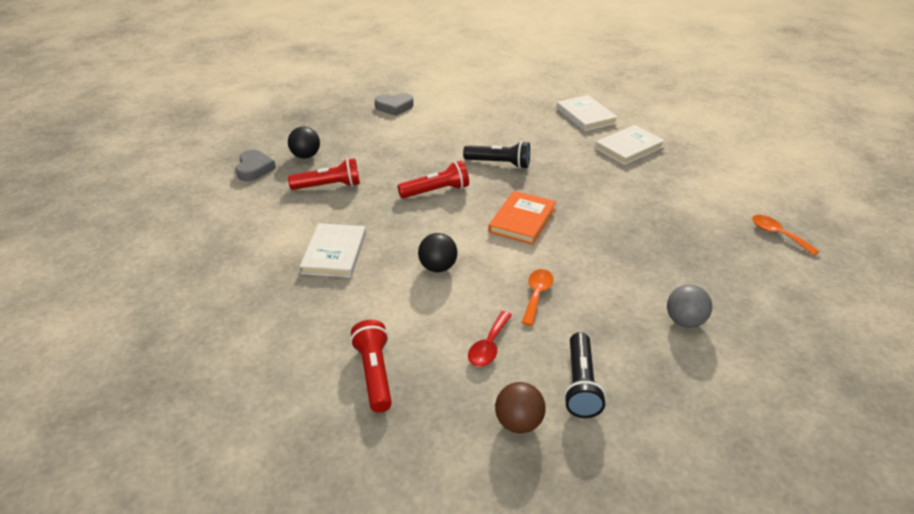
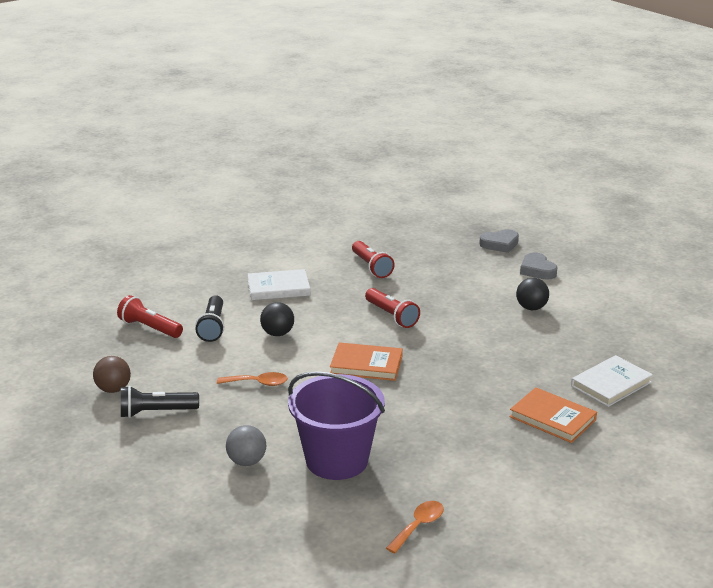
camera: 75 degrees right, 10 degrees down
(254, 169) = (379, 232): grey heart -> grey heart (500, 244)
(306, 156) = (413, 248): black ball -> black ball (531, 308)
(374, 374) = (150, 328): red flashlight -> red flashlight turned 120 degrees counterclockwise
(489, 346) = (189, 368): red spoon -> none
(499, 163) = (462, 341): black flashlight -> black flashlight (213, 327)
(628, 147) = (552, 418): white book -> orange book
(683, 263) = (337, 460): none -> purple bucket

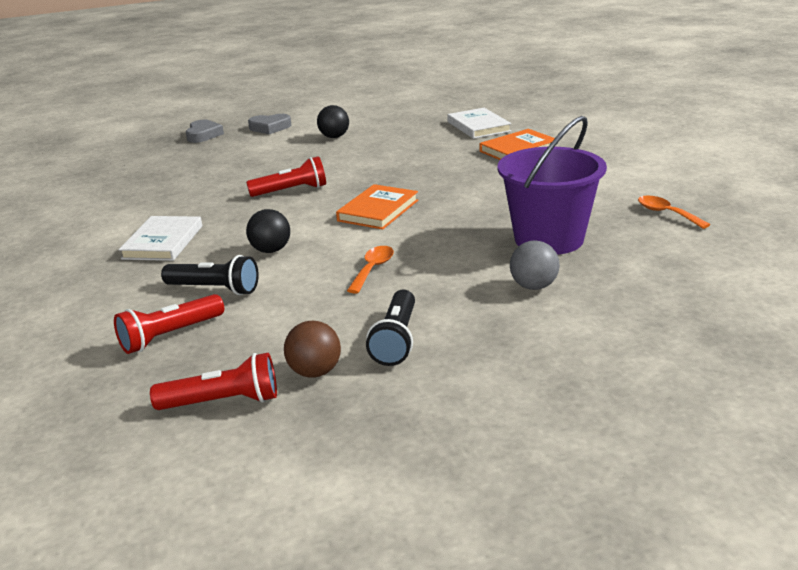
camera: 70 degrees left, 0 degrees up
(371, 267) = (176, 191): red flashlight -> red flashlight (222, 402)

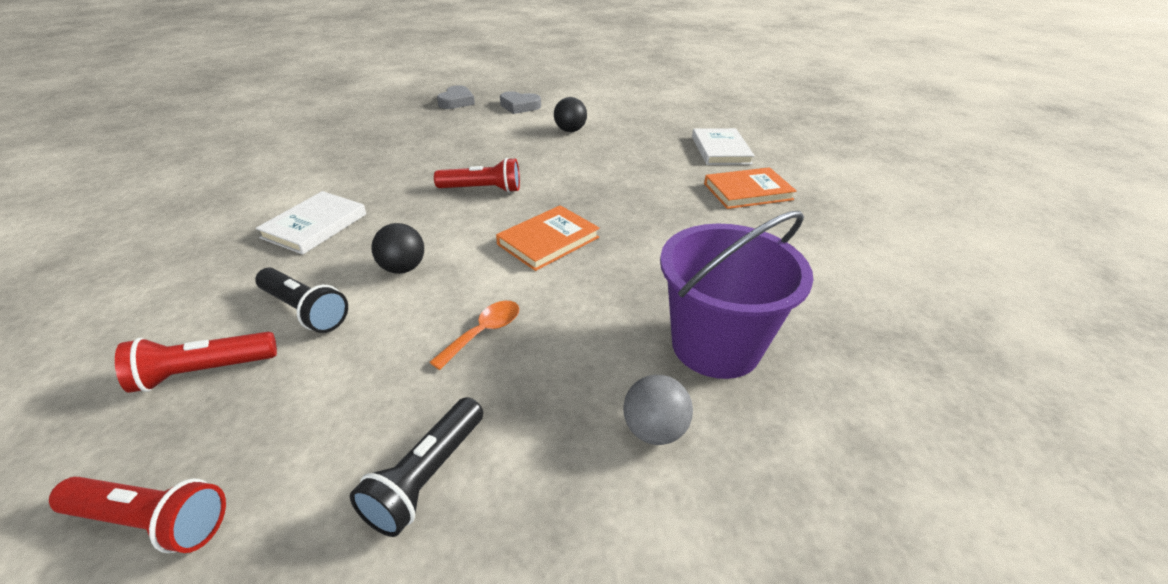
camera: 15 degrees right, 10 degrees up
(315, 372) = (292, 504): brown ball -> none
(666, 213) = (889, 344): orange spoon -> none

